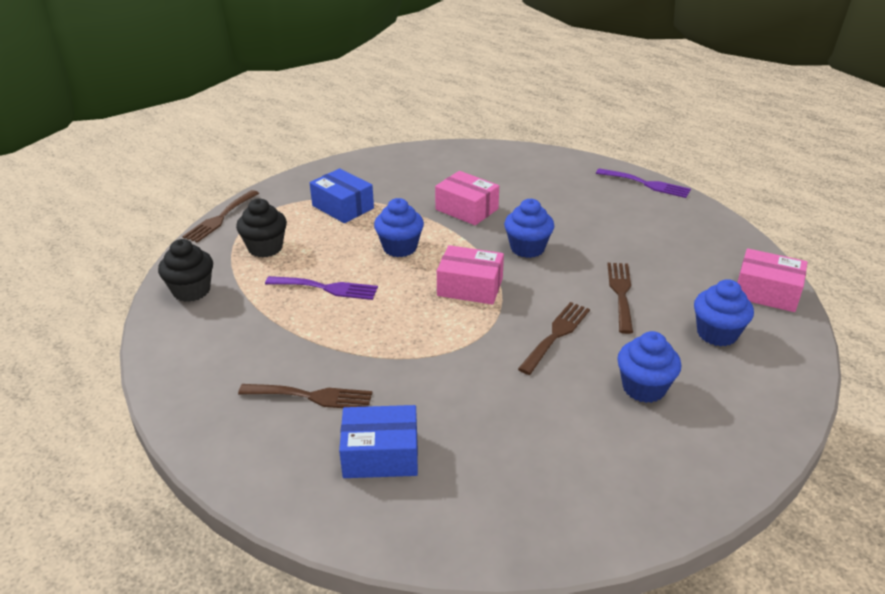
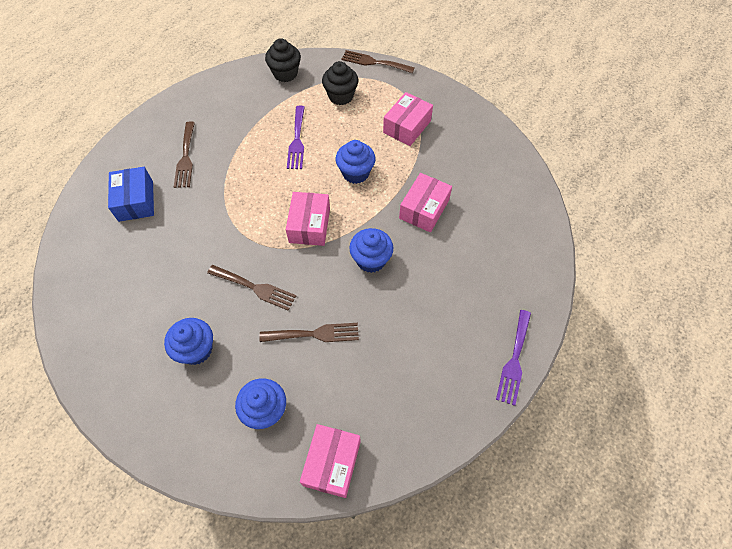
camera: 80 degrees right, 25 degrees up
(343, 207) = (407, 127): blue box -> pink box

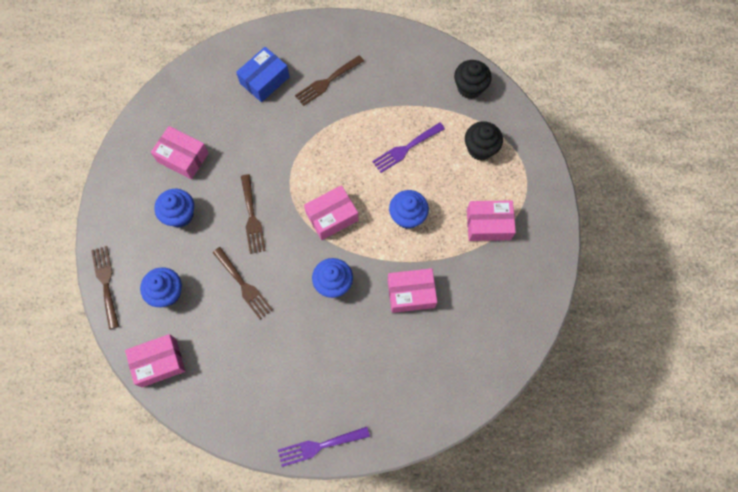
camera: 55 degrees right, 10 degrees up
(141, 312) = (183, 157): none -> pink box
(374, 62) = (542, 148): brown fork -> brown fork (106, 283)

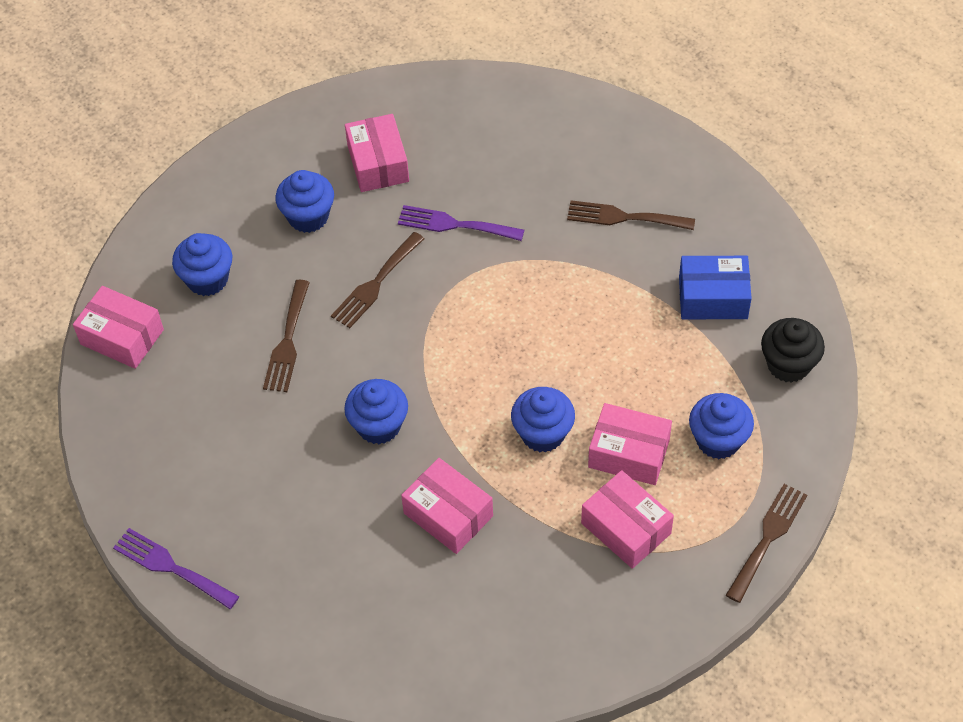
camera: 50 degrees right, 15 degrees down
(106, 283) = (163, 217): brown fork -> brown fork (768, 538)
(264, 80) = (556, 158): blue box -> blue box (713, 298)
(332, 217) = (459, 358): pink box -> pink box (629, 453)
(406, 149) = (628, 363): purple fork -> purple fork (454, 224)
(480, 149) = (718, 440): black cupcake -> blue cupcake

